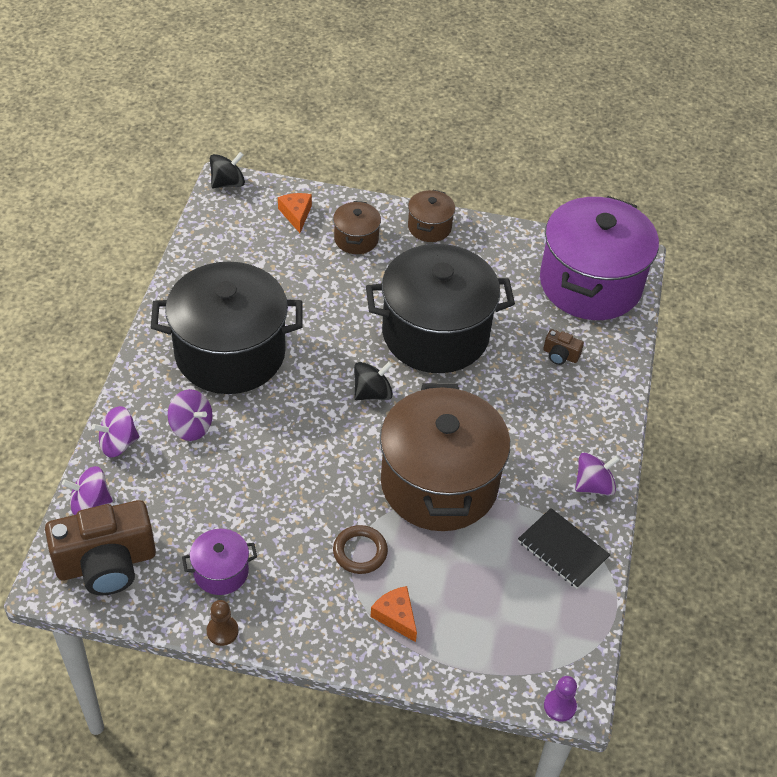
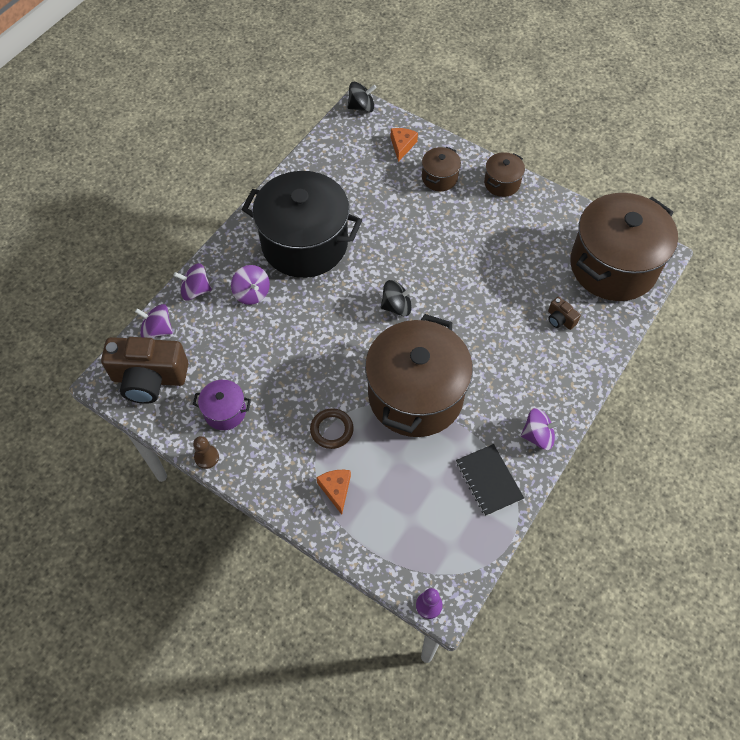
camera: 25 degrees right, 10 degrees up
(435, 334) = (467, 273): black pot -> none
(590, 283) = (613, 266): purple pot -> brown pot

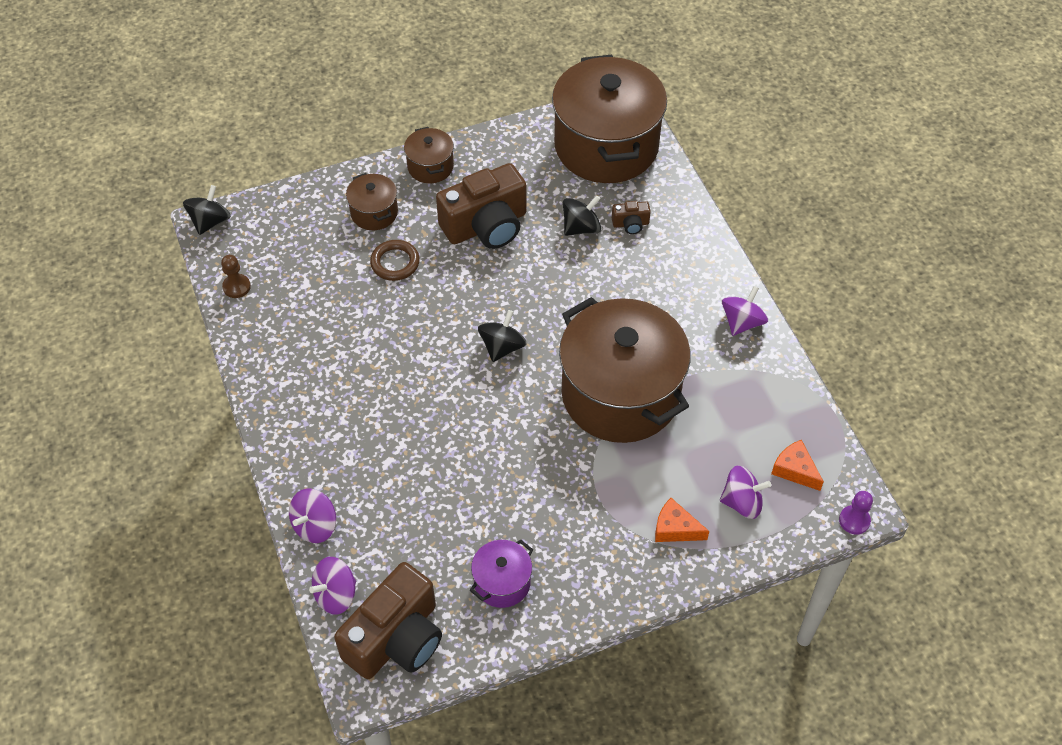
camera: 55 degrees left, 5 degrees down
(206, 457) = (545, 632): brown pawn -> brown pawn (236, 287)
(252, 293) = (369, 471): purple spinning top -> purple spinning top (742, 502)
(304, 244) = (347, 383): black pot -> none
(332, 430) = (603, 492): brown ring -> brown ring (395, 263)
(402, 146) = (300, 218): orange cheese -> orange cheese (795, 470)
(483, 240) = (486, 226): none -> brown camera
(489, 480) = (760, 391): black notebook -> none
(530, 293) = (581, 228): none -> black spinning top

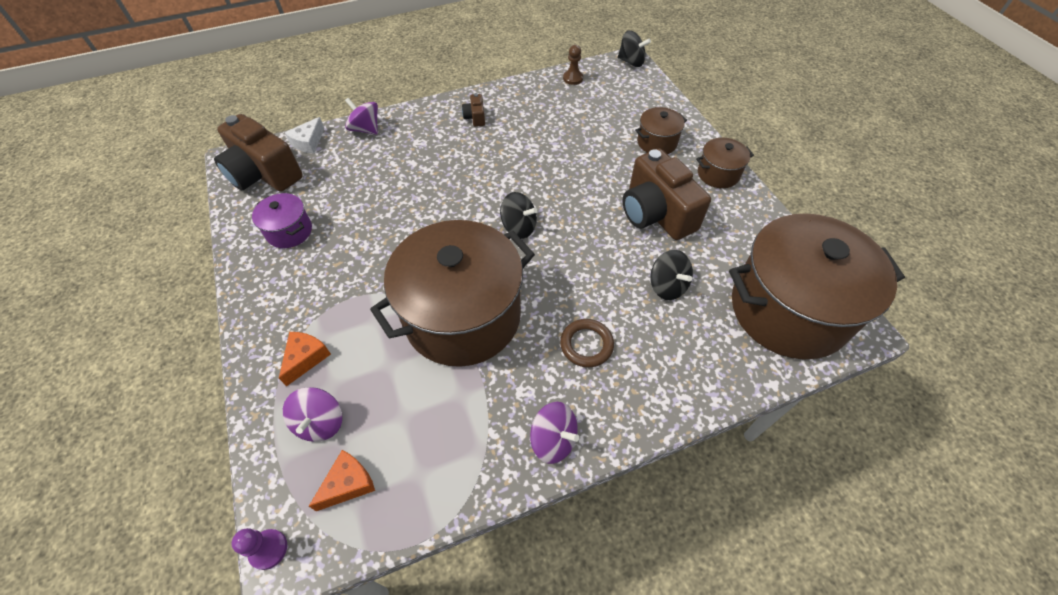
camera: 90 degrees right, 0 degrees up
(336, 595) = (308, 142): purple spinning top -> white cheese
(395, 263) = (605, 157): brown ring -> brown ring (586, 345)
(630, 224) = (681, 330): brown camera -> brown camera (475, 117)

